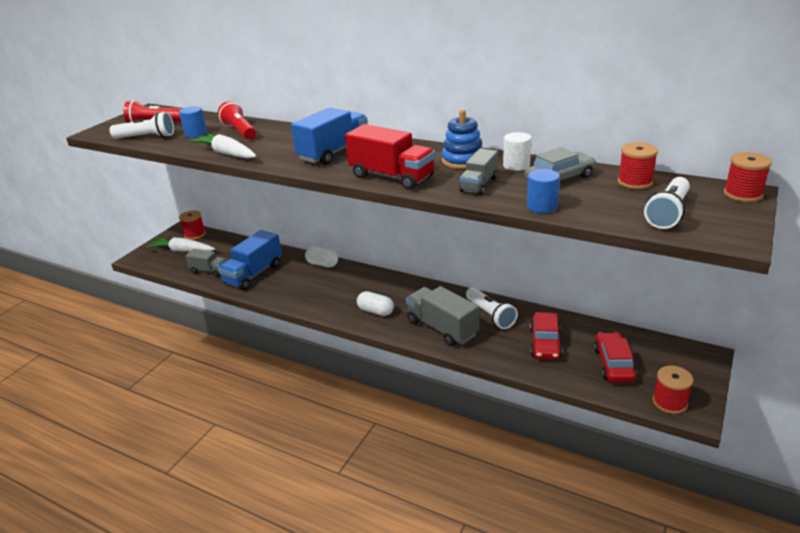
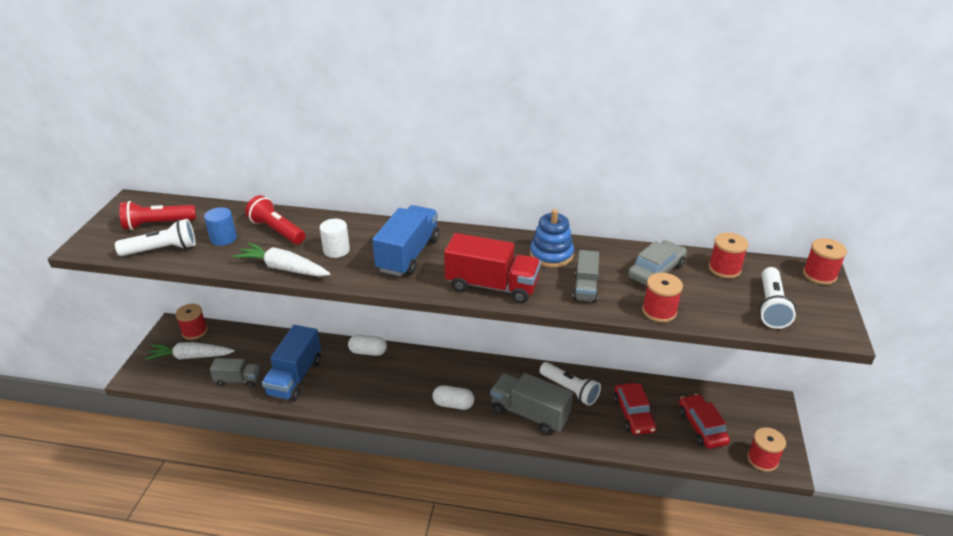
camera: 20 degrees left, 5 degrees up
(516, 165) = (607, 256): white cylinder -> white cylinder (336, 250)
(542, 206) = (659, 311): blue cylinder -> red spool

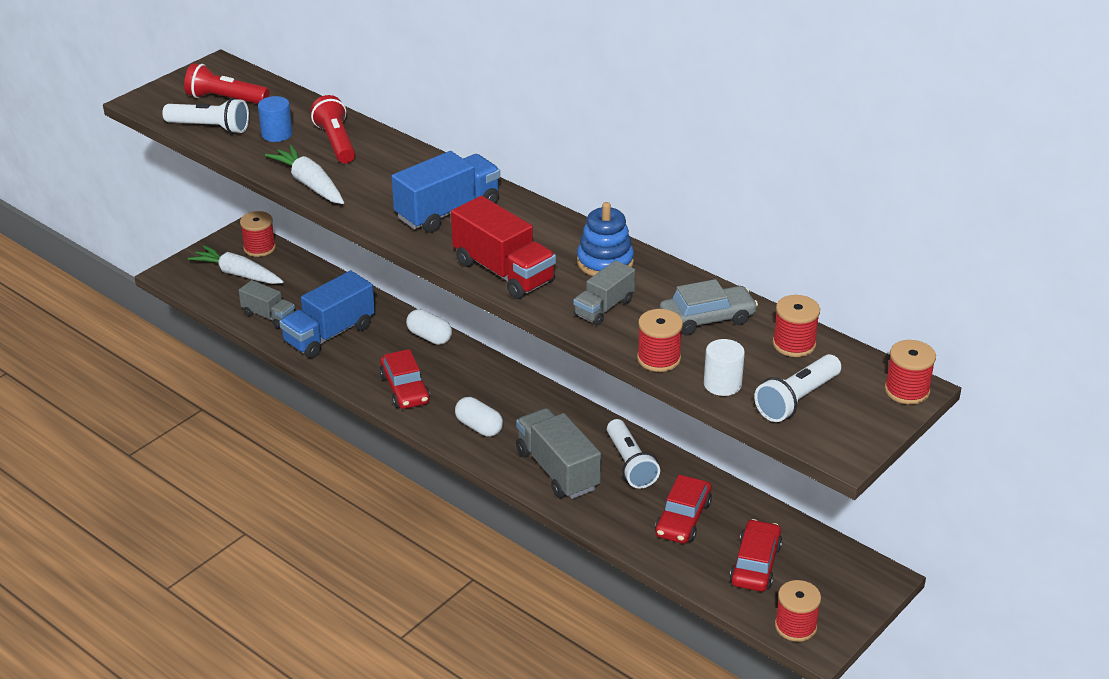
camera: 30 degrees right, 0 degrees up
(336, 250) = (378, 182): white cylinder -> white cylinder (722, 384)
(380, 397) = (405, 389): none -> red car

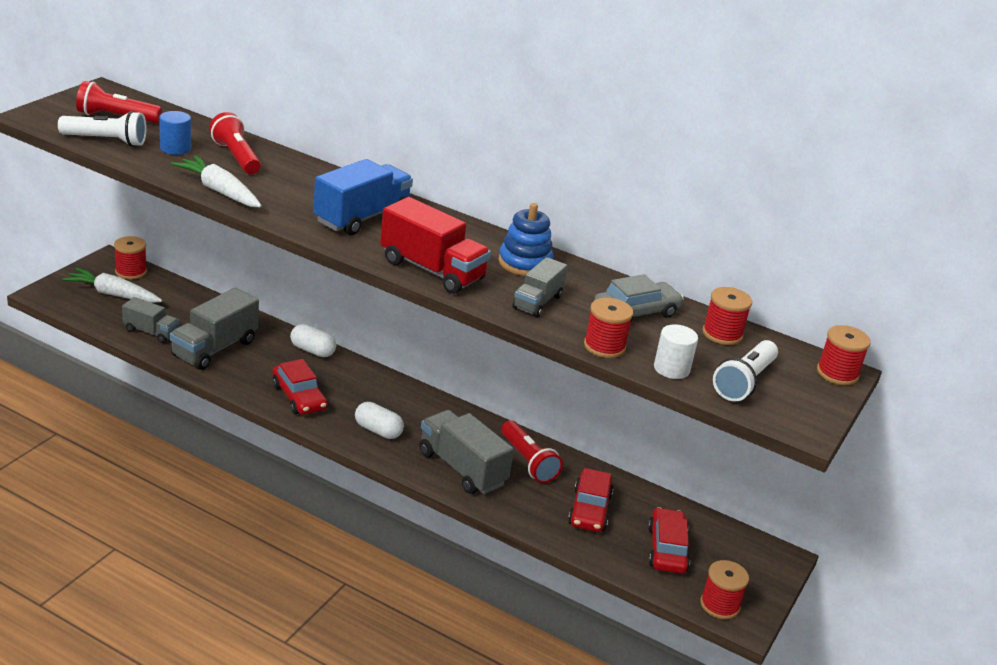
camera: 15 degrees left, 5 degrees down
(329, 334) = (214, 348): blue truck -> grey truck
(630, 464) = (528, 462): white flashlight -> red flashlight

